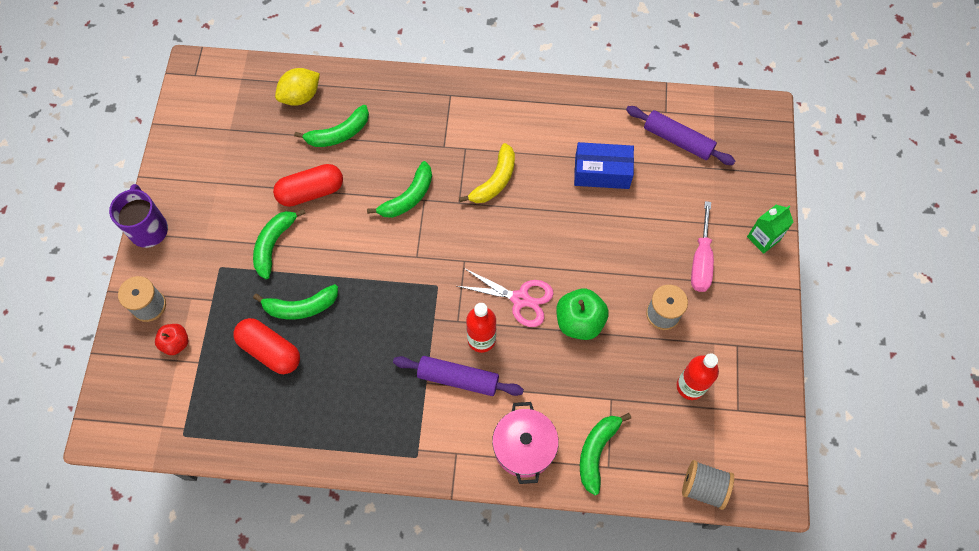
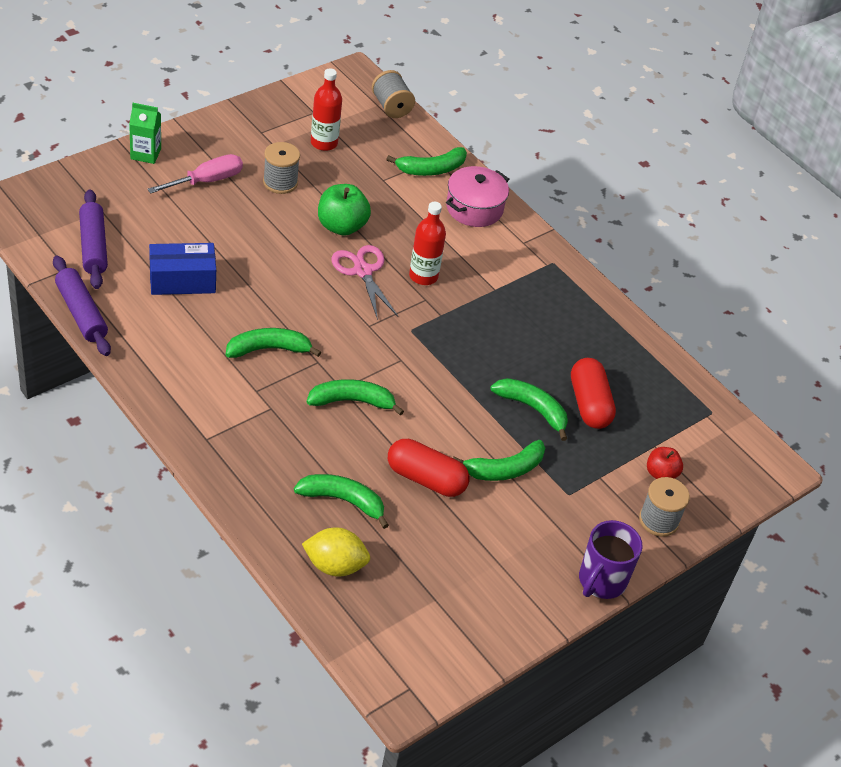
camera: 140 degrees left, 20 degrees down
(458, 379) = (470, 272): purple rolling pin -> purple rolling pin (81, 313)
(494, 181) = (269, 349): yellow banana -> green banana
(602, 172) = (182, 280): blue box -> blue box turned 60 degrees counterclockwise

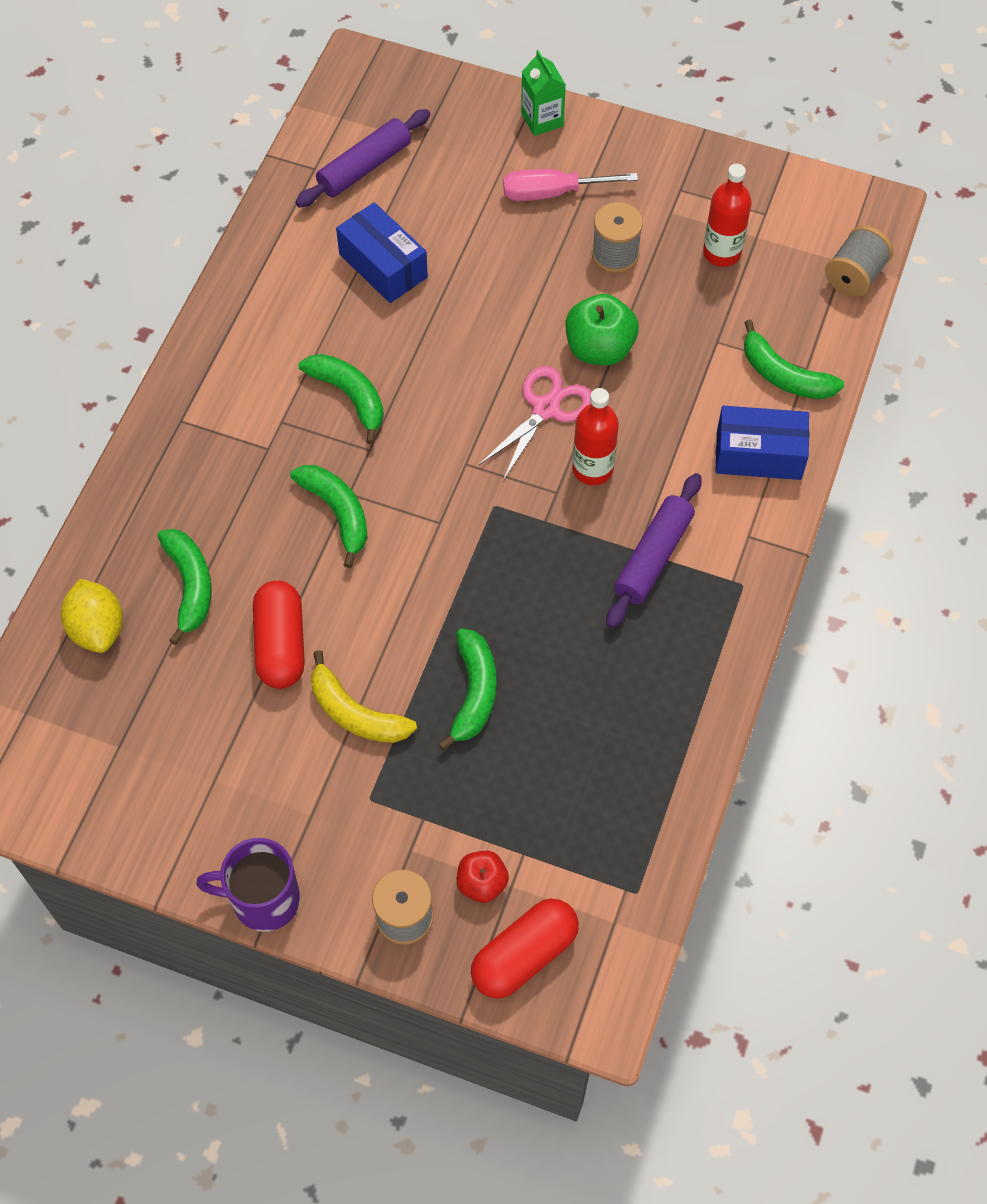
camera: 65 degrees right, 15 degrees up
(81, 313) = (264, 218): purple rolling pin -> purple rolling pin (653, 557)
(207, 181) = (552, 193): pink screwdriver -> pink screwdriver turned 150 degrees clockwise
(474, 208) = (759, 454): pink pot -> blue box
(504, 469) = (355, 713): green banana -> yellow banana
(589, 404) = (533, 747): red capsule -> red capsule (524, 955)

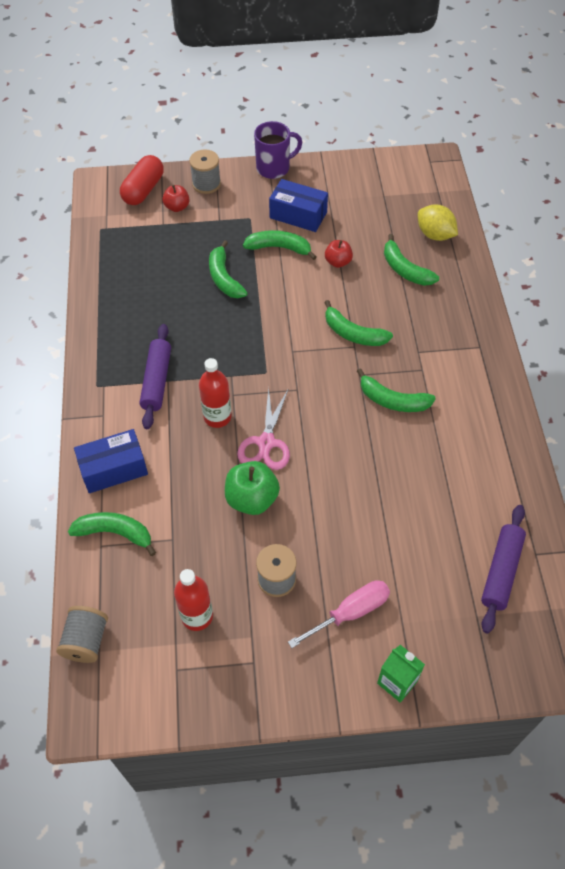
camera: 155 degrees right, 5 degrees down
(281, 644) = (338, 262): red capsule -> red apple
(355, 713) = (279, 248): yellow banana -> green banana
(383, 266) = (433, 497): blue box -> blue box (298, 215)

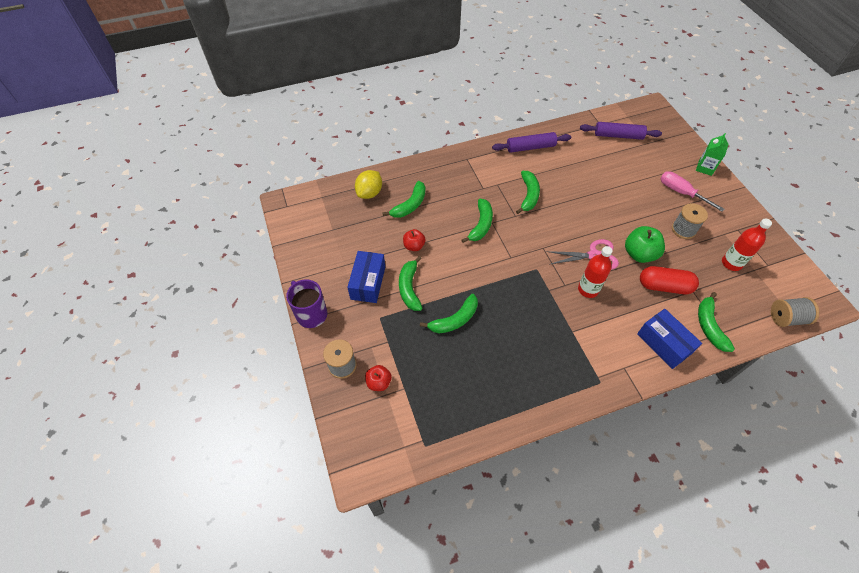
camera: 105 degrees left, 0 degrees up
(143, 190) = (361, 422): red capsule -> red capsule (664, 286)
(156, 381) = (575, 339): purple rolling pin -> purple rolling pin (530, 147)

